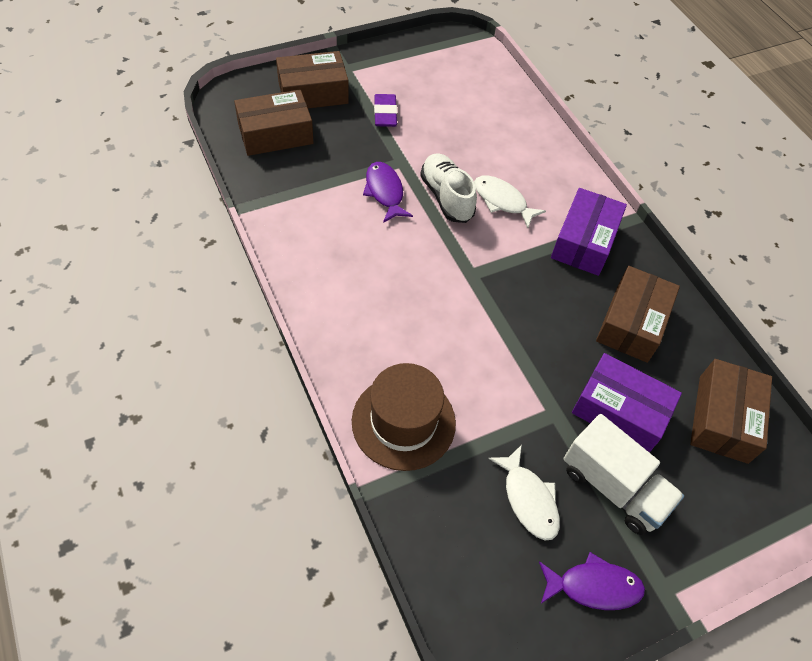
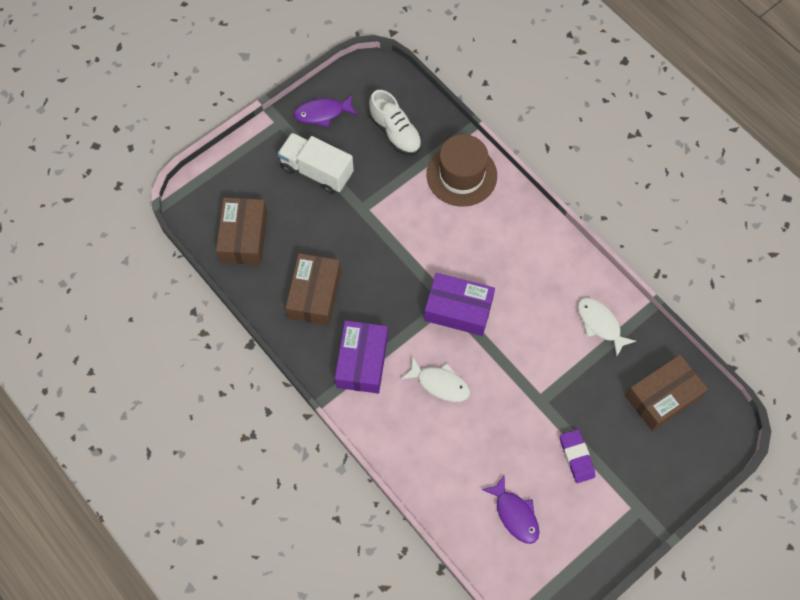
camera: 170 degrees right, 10 degrees up
(313, 92) = (654, 462): brown box -> none
(385, 192) = (542, 361): purple fish -> purple fish (515, 514)
(446, 197) = (489, 373): white shoe -> white shoe (395, 132)
(528, 499) = (369, 150): white fish -> white fish (600, 324)
(619, 411) = (317, 222): purple box -> purple box (458, 309)

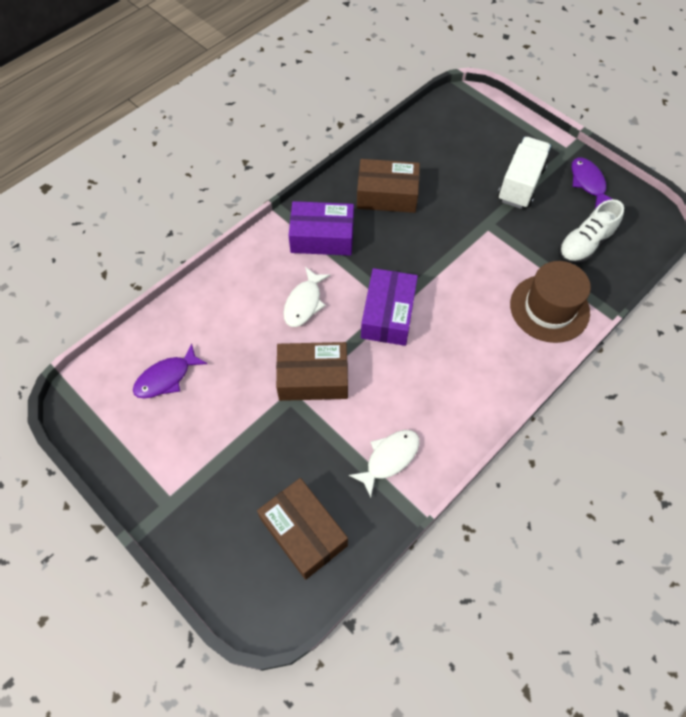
camera: 85 degrees right, 5 degrees down
(244, 237) = (437, 138): brown box -> brown box (313, 378)
(576, 457) = (228, 436): purple eraser -> none

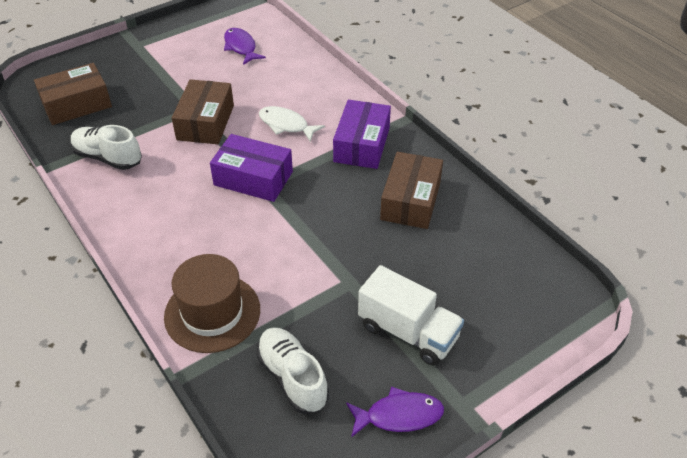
camera: 100 degrees right, 15 degrees down
(389, 458) = (108, 158): white fish -> white shoe

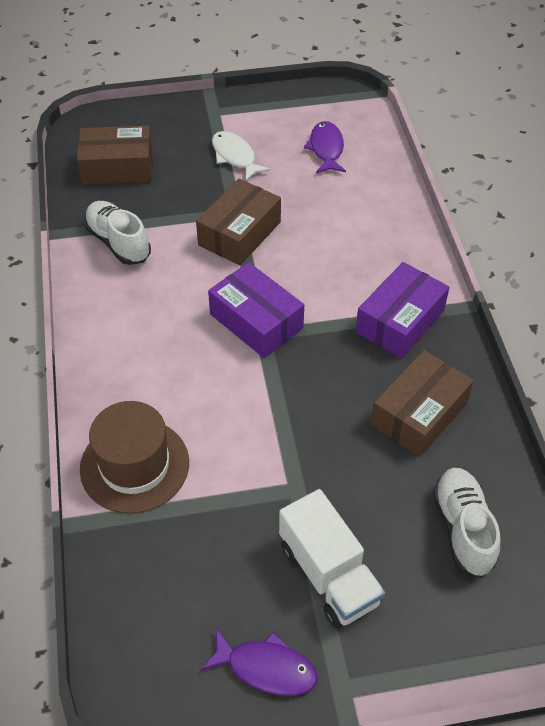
camera: 25 degrees right, 5 degrees up
(286, 125) = (326, 266): white fish -> white fish (235, 157)
(292, 377) = (178, 574): white shoe -> white shoe (463, 529)

